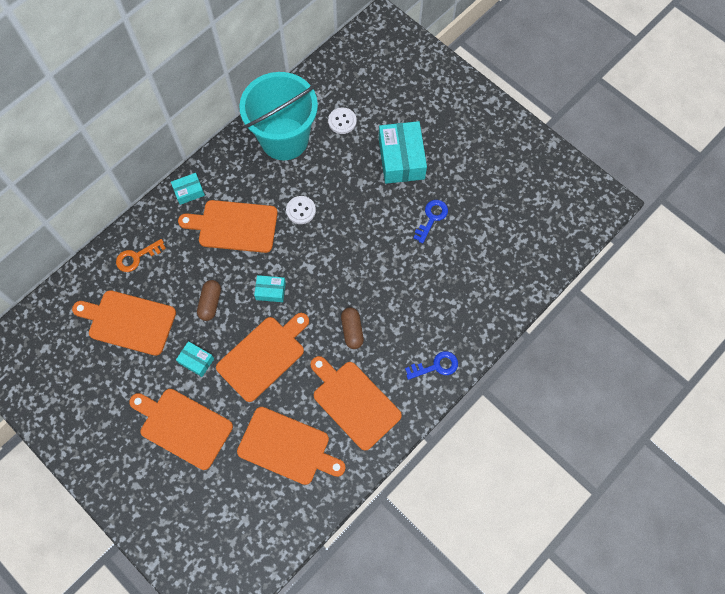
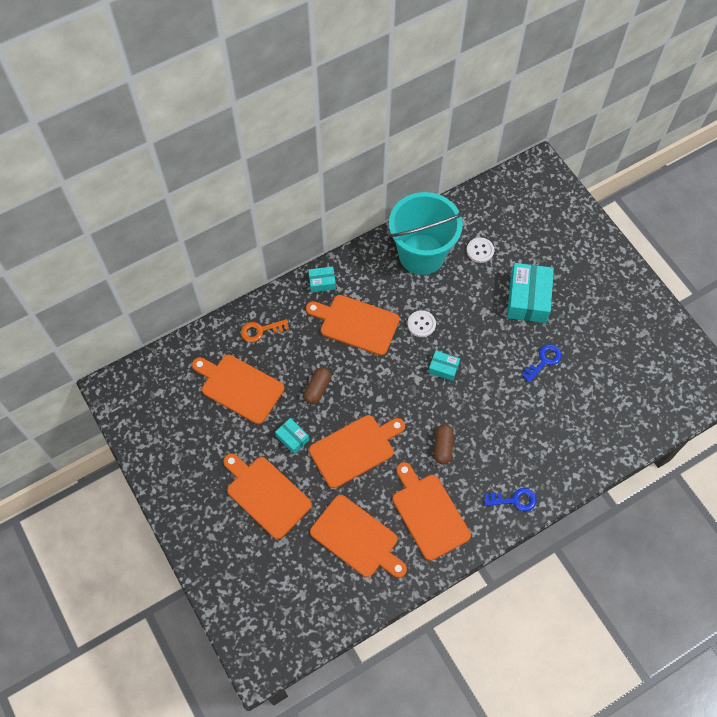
camera: 15 degrees right, 5 degrees down
(270, 291) = (375, 391): turquoise box -> turquoise box (443, 368)

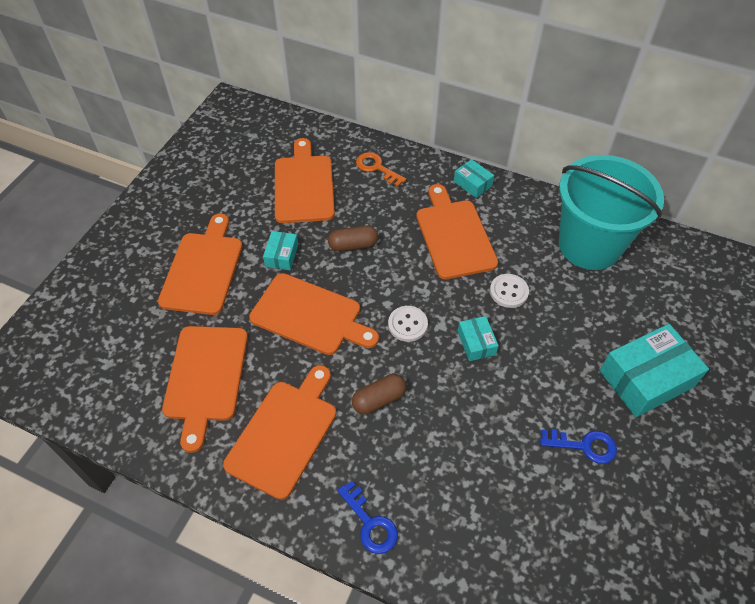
camera: 55 degrees right, 10 degrees down
(480, 251) = (652, 295): white button -> white button (407, 324)

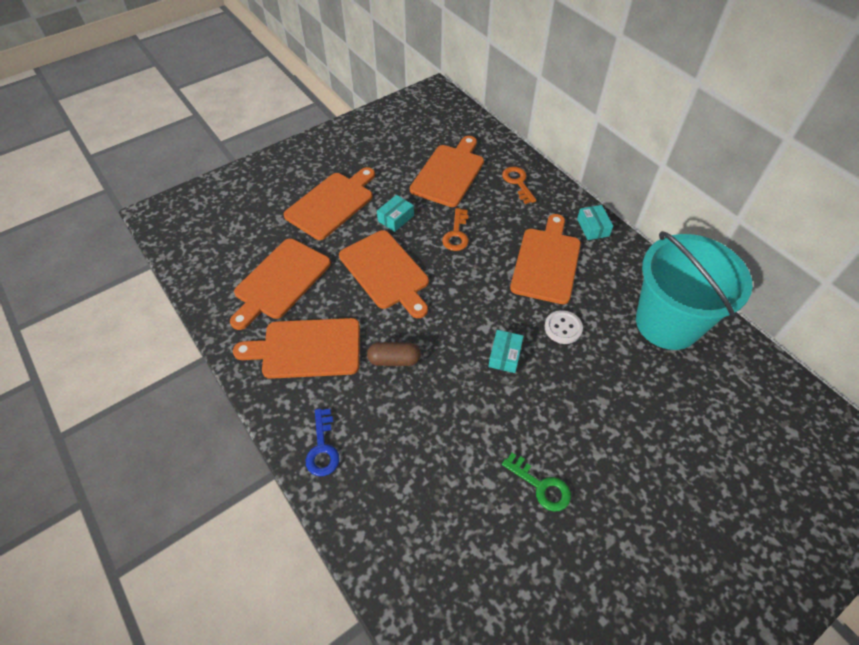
camera: 30 degrees right, 0 degrees up
(284, 433) = (307, 348): orange cutting board -> orange cutting board turned 150 degrees counterclockwise
(353, 245) = (456, 234): brown capsule -> orange key
(407, 324) = (457, 314): white button -> none
(584, 445) = (541, 486): blue key -> green key
(646, 379) = (641, 461): turquoise box -> none

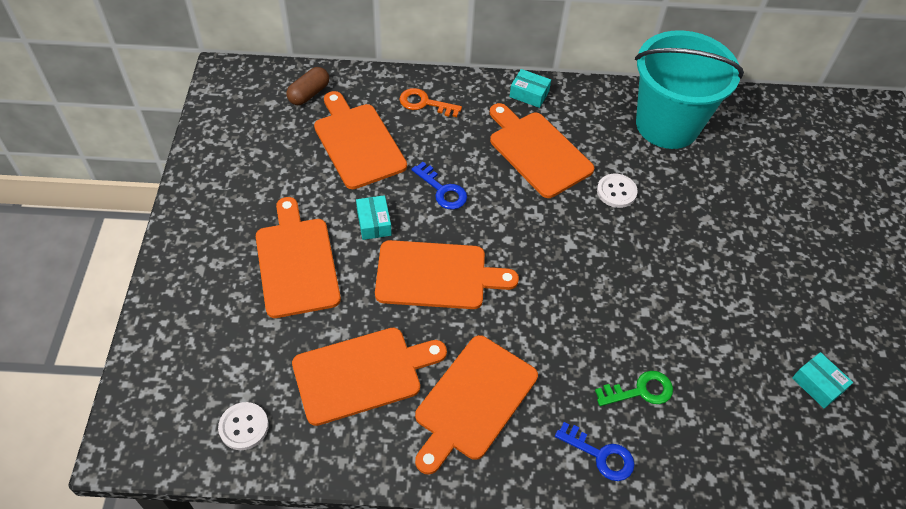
camera: 55 degrees left, 0 degrees up
(203, 252) = (244, 427): none -> white button
(280, 281) = (362, 374): orange cutting board -> orange cutting board turned 90 degrees counterclockwise
(394, 360) = (548, 335): brown capsule -> brown capsule (309, 94)
(456, 234) = (442, 190): orange key -> blue key
(505, 355) = (611, 251): turquoise box -> turquoise box (818, 384)
(541, 486) = (752, 314): green key -> green key (640, 391)

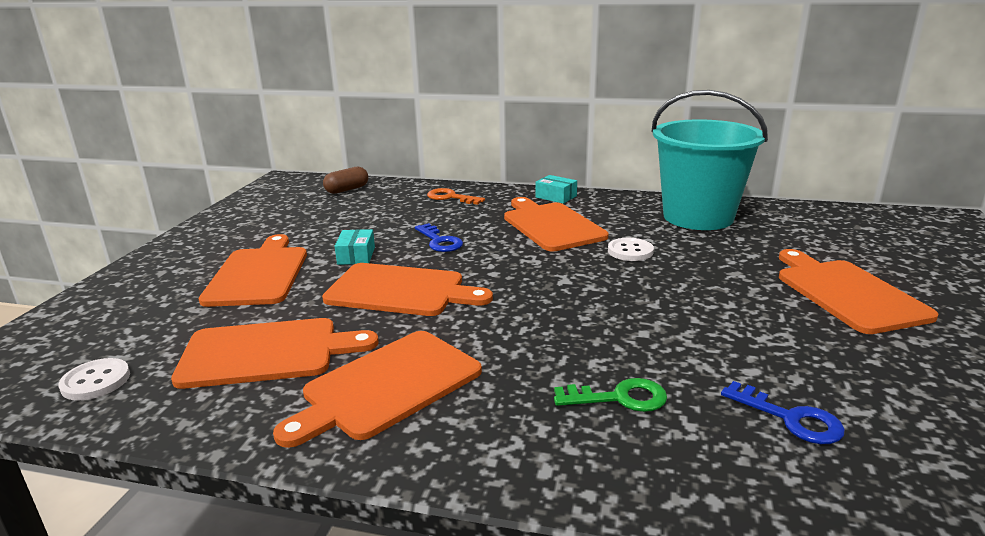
camera: 15 degrees right, 30 degrees down
(357, 143) = (373, 213): orange cutting board -> orange cutting board (847, 293)
(600, 455) = (541, 455): blue key -> blue key (790, 418)
(818, 384) = (897, 416): turquoise box -> none

